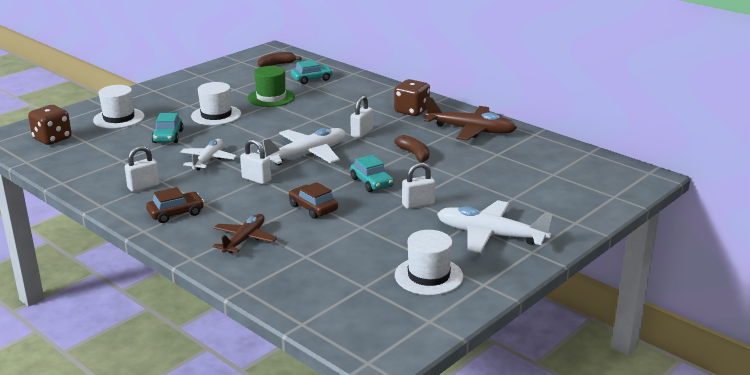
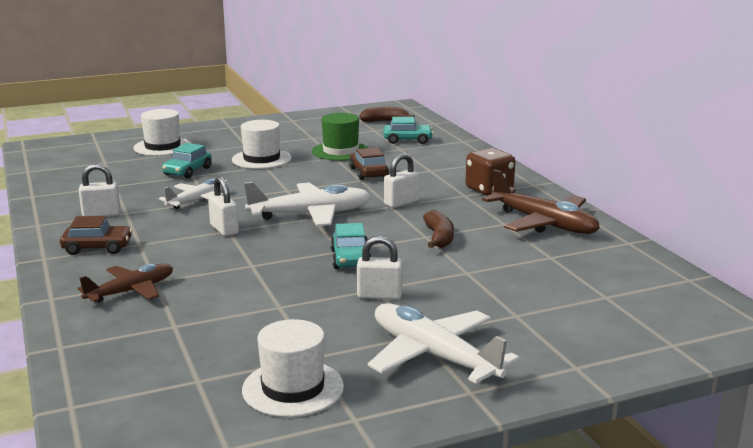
camera: 25 degrees right, 5 degrees down
(52, 139) = (78, 155): brown dice -> none
(313, 208) = (248, 273): brown car -> brown car (368, 173)

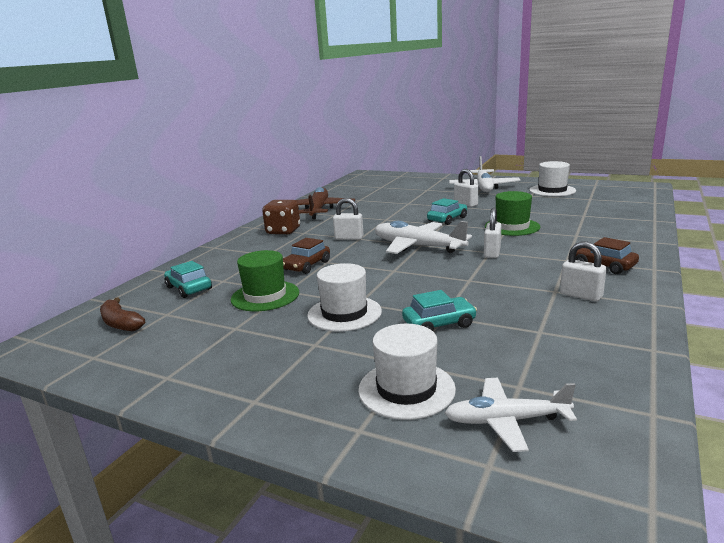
camera: 130 degrees left, 0 degrees up
(131, 291) = (596, 233): brown plane -> none
(198, 200) = (477, 283): white plane -> white plane (507, 421)
(249, 271) = (512, 227): none -> green hat
(439, 238) = (381, 217): brown banana -> none

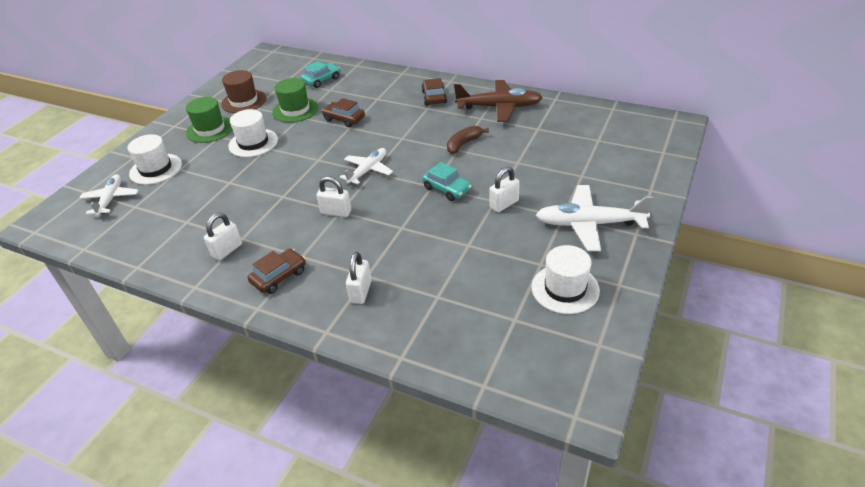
camera: 90 degrees right, 20 degrees up
(121, 323) = (279, 70): brown banana -> brown banana (463, 144)
(207, 340) = (244, 101): none -> brown hat
(283, 231) = (434, 97): brown dice -> brown car
(349, 238) = (404, 132): white padlock -> white padlock (361, 292)
(418, 247) = (368, 170): white plane -> white plane, size x0.65
(439, 324) = (219, 180): turquoise car -> none
(512, 227) = (408, 232): green hat -> green hat (210, 129)

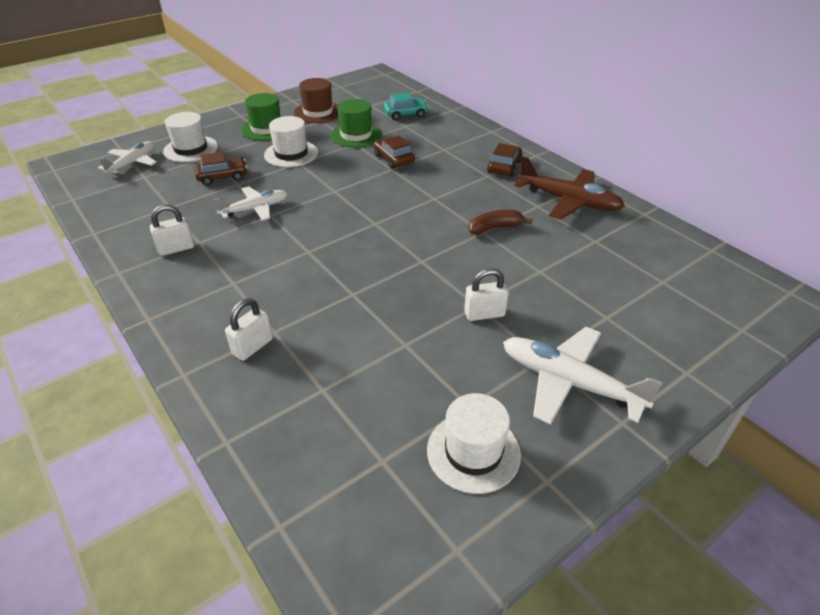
camera: 25 degrees right, 0 degrees up
(279, 276) = (195, 295): brown car -> brown car (222, 176)
(336, 212) = (303, 251): white padlock -> none
(368, 170) = (371, 220): white plane -> white plane (255, 209)
(447, 189) = (435, 271): turquoise car -> none

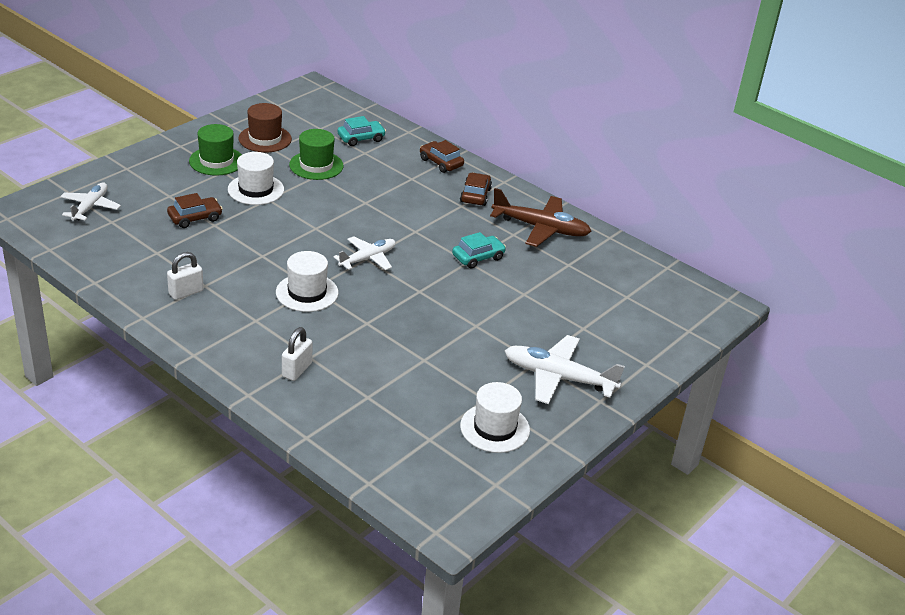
camera: 15 degrees left, 5 degrees down
(191, 149) = (145, 188): white hat -> white hat (307, 292)
(255, 209) = (244, 250): white plane -> white plane (367, 259)
(394, 159) = (364, 191): brown car -> brown car (441, 162)
(484, 314) = (483, 332): white padlock -> none
(495, 228) = (478, 257): brown banana -> turquoise car

